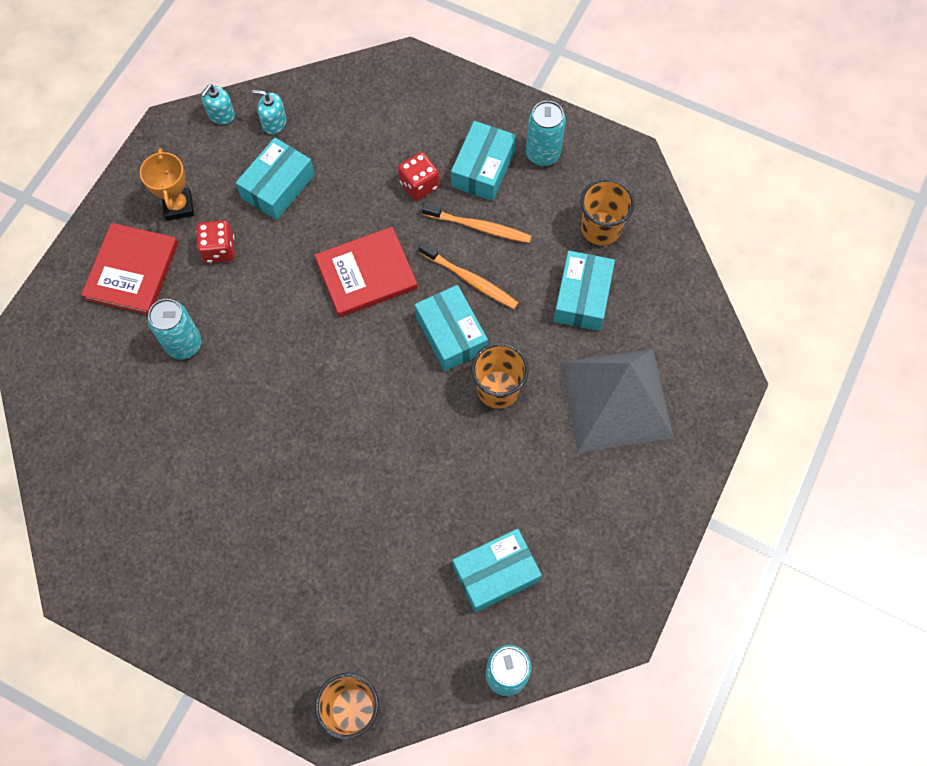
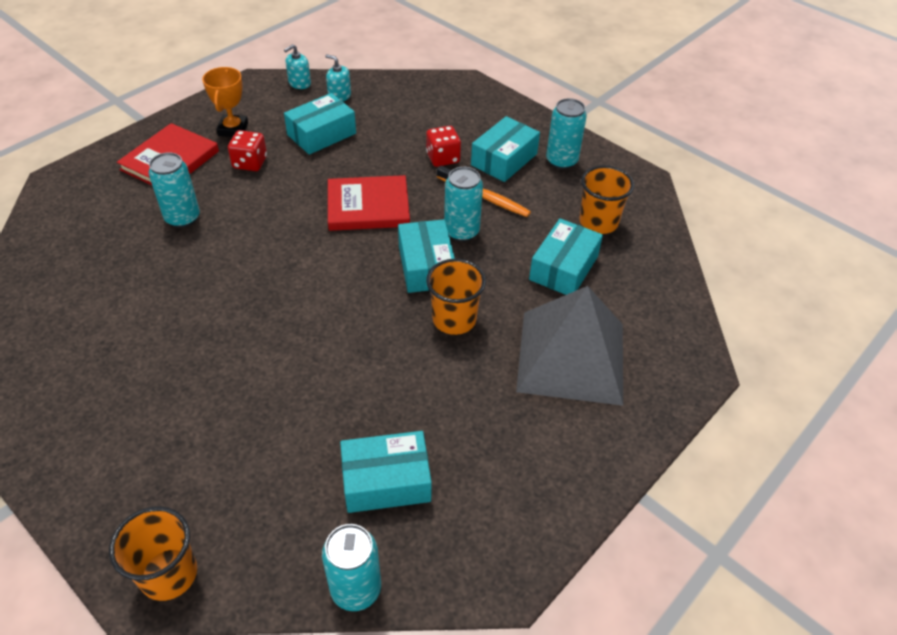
camera: 15 degrees right, 20 degrees down
(470, 280) = (461, 231): orange toothbrush -> turquoise can

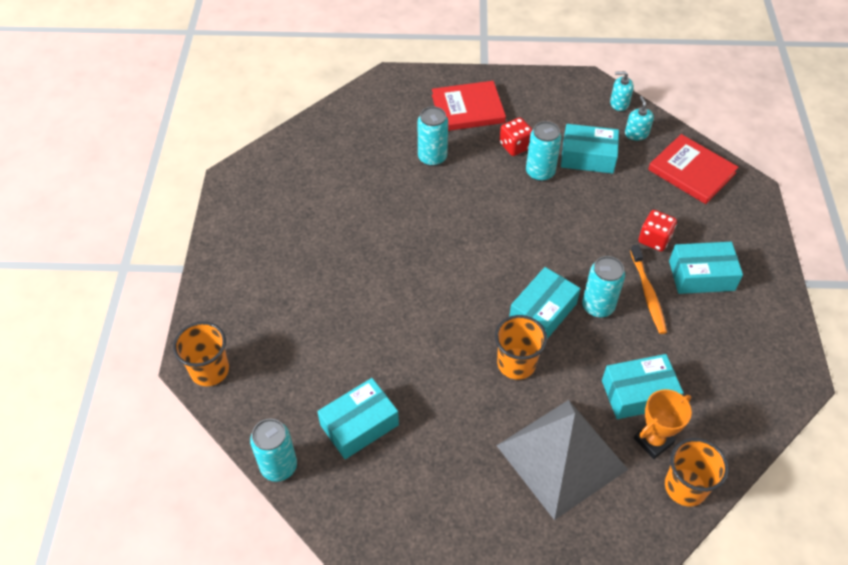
camera: 50 degrees right, 5 degrees up
(233, 129) = (532, 111): orange trophy -> orange trophy (653, 441)
(368, 206) = (555, 237): red book -> red book (691, 171)
(386, 481) = (359, 425): turquoise box -> turquoise box turned 75 degrees counterclockwise
(561, 161) = (748, 311): turquoise can -> turquoise can (540, 172)
(598, 222) = (712, 382): orange cup -> orange cup (685, 487)

